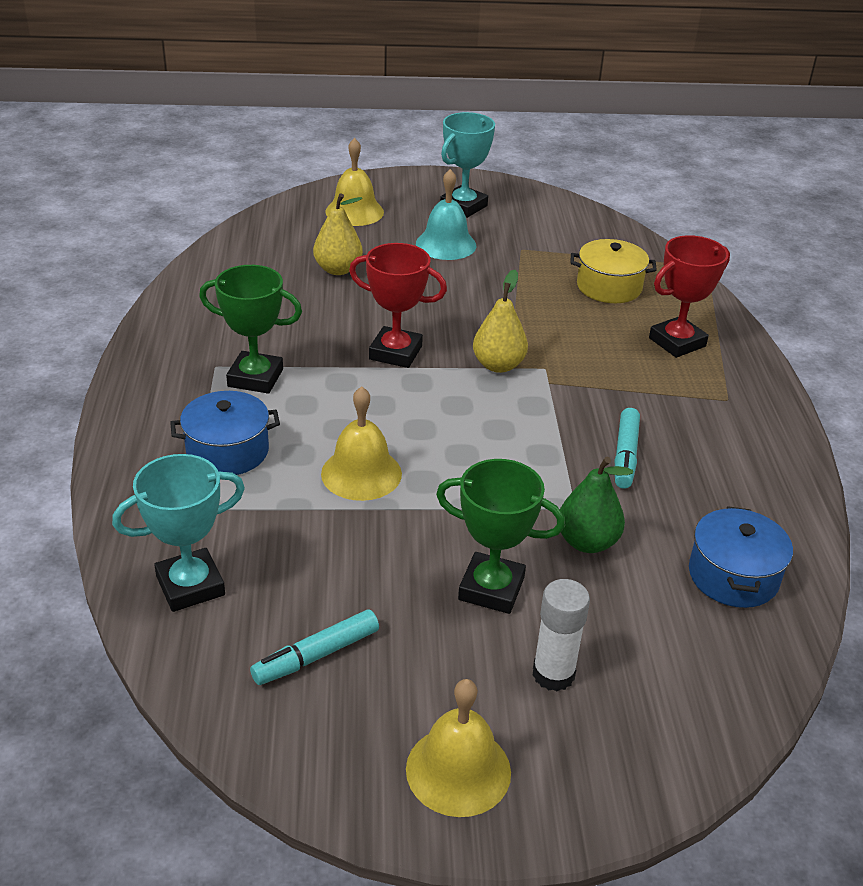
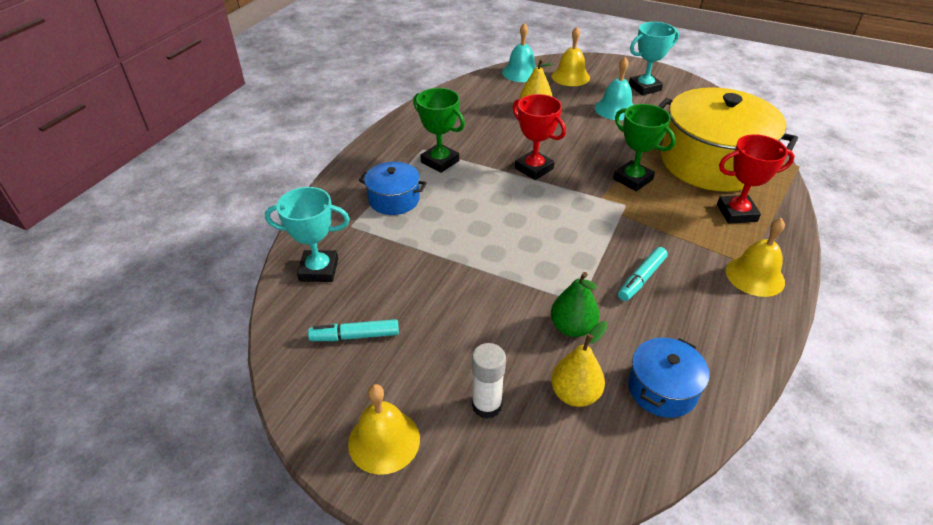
camera: 30 degrees right, 5 degrees up
(280, 220) = (521, 72): none -> turquoise bell
(361, 473) = (459, 236): yellow bell -> yellow bell (755, 276)
(491, 589) = (487, 335): green trophy -> green trophy (632, 179)
(498, 365) = (595, 194): yellow pear -> yellow pear (575, 394)
(609, 287) = (711, 162): yellow pot -> yellow pot, size x2.12

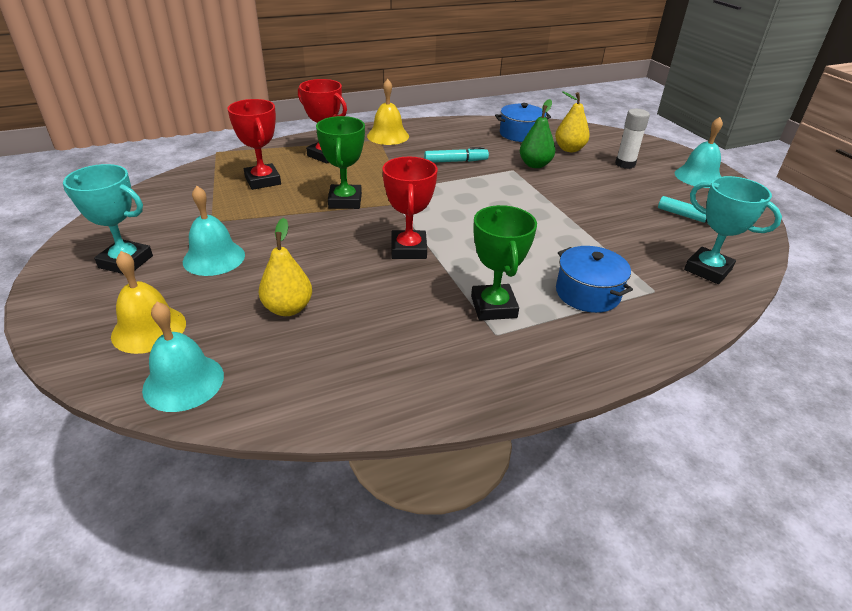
camera: 140 degrees left, 5 degrees down
(384, 441) = (698, 177): yellow bell -> turquoise bell
(711, 162) = (263, 181): yellow pot -> red trophy

